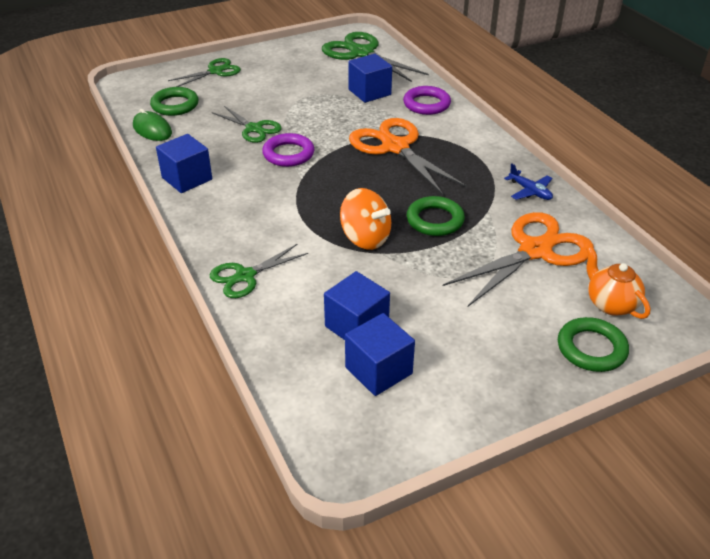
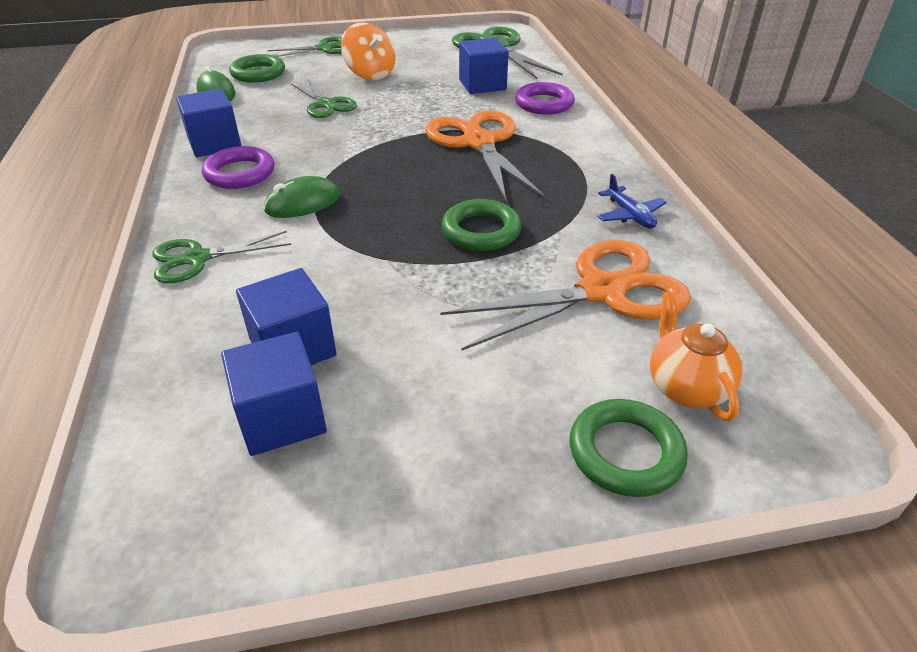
camera: 15 degrees right, 0 degrees up
(288, 154) = (346, 134): purple ring -> purple ring (240, 173)
(293, 219) = (303, 203): none -> green mouse
(365, 238) = (377, 238): orange spinning top -> orange spinning top (370, 74)

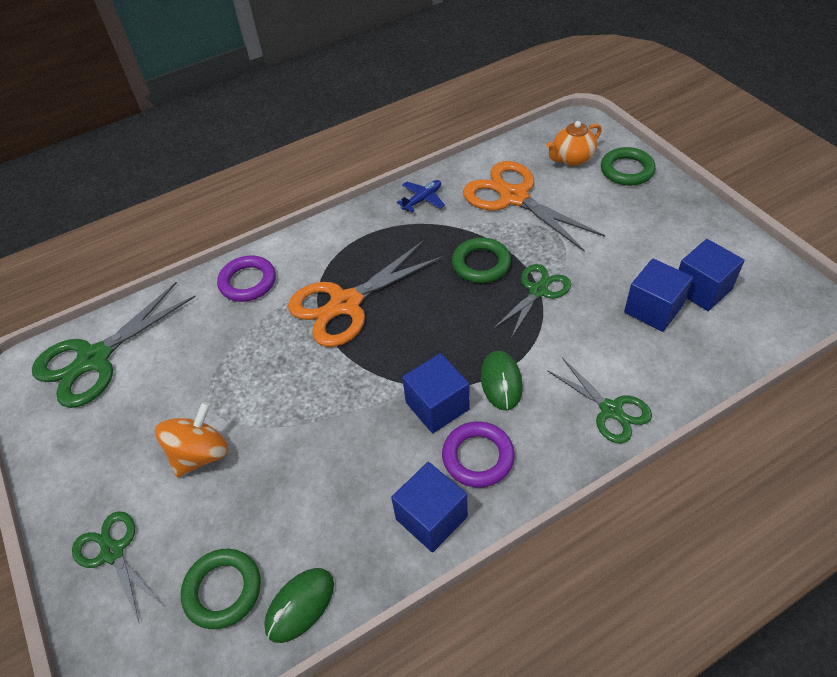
camera: 105 degrees left, 10 degrees up
(303, 203) = (501, 382): green mouse -> green mouse turned 45 degrees clockwise
(326, 104) = (300, 459): green scissors -> green scissors (538, 291)
(482, 85) = (211, 339): blue cube -> blue cube (437, 406)

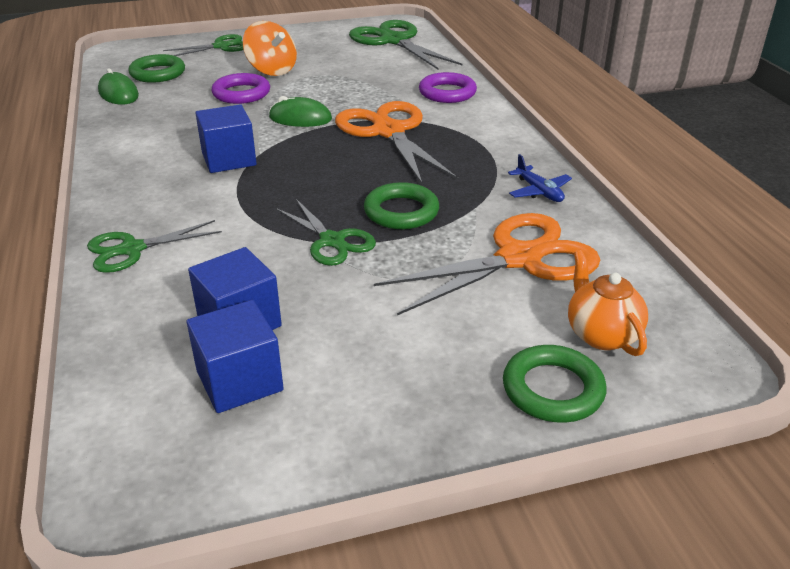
camera: 100 degrees right, 15 degrees down
(431, 518) = (127, 143): blue cube -> none
(478, 457) = (158, 169): purple ring -> purple ring (241, 93)
(501, 382) = (225, 194): green mouse -> green mouse (300, 118)

